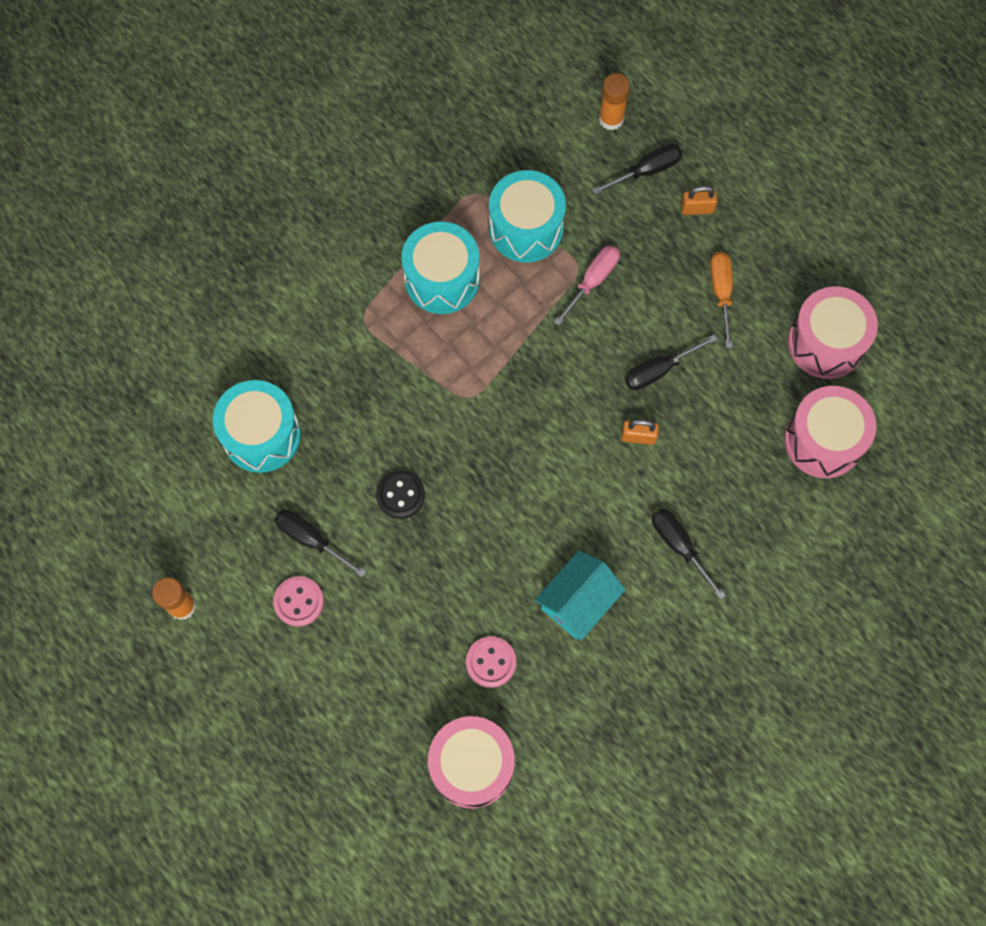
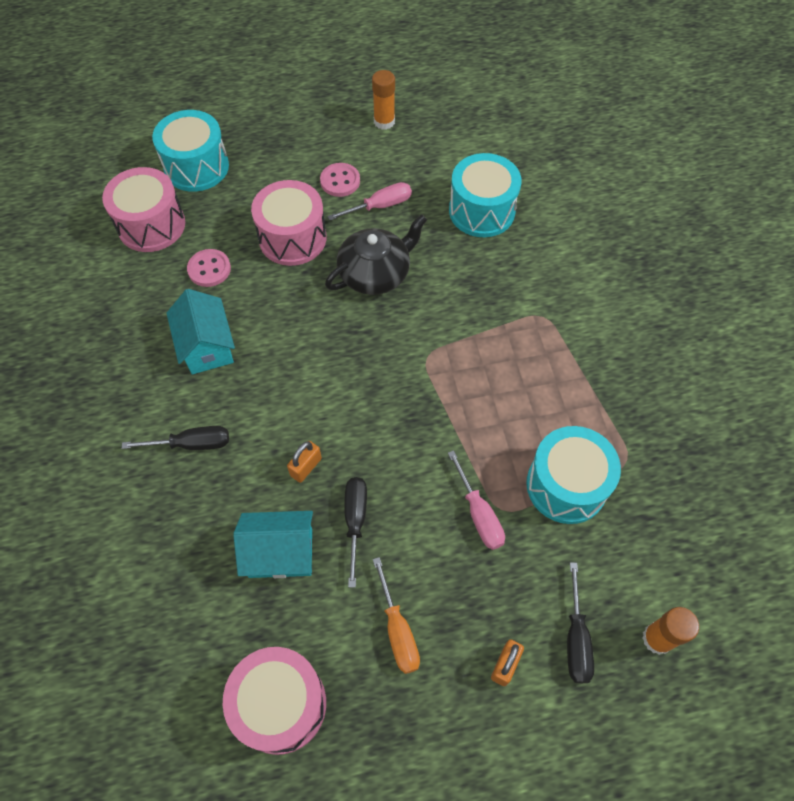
camera: 120 degrees right, 10 degrees down
(311, 540) = (380, 206): black screwdriver -> pink screwdriver
(400, 495) = (375, 273): black button -> black teapot
(442, 279) = (549, 390): turquoise drum -> turquoise drum (196, 167)
(721, 293) = (397, 630): orange screwdriver -> orange screwdriver turned 45 degrees clockwise
(721, 411) = (280, 553): none -> turquoise house
(823, 441) = (189, 631): pink drum -> pink drum (292, 238)

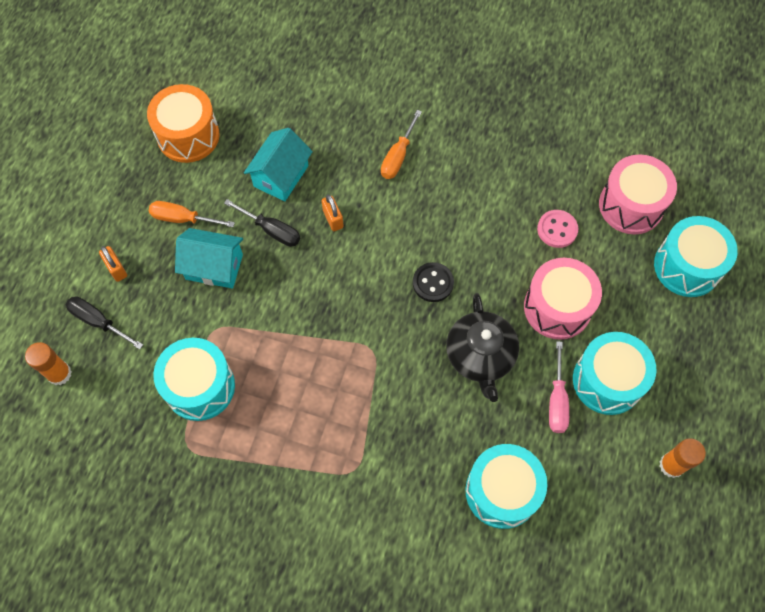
camera: 120 degrees right, 5 degrees up
(191, 444) = (398, 156): black screwdriver -> orange screwdriver
(207, 346) = (478, 198): turquoise house -> turquoise house (214, 267)
(280, 704) = (188, 136): pink drum -> orange drum
(326, 341) = (433, 283): none -> black button
(340, 181) = (607, 381): pink button -> turquoise drum
(478, 513) = (222, 312): pink screwdriver -> none

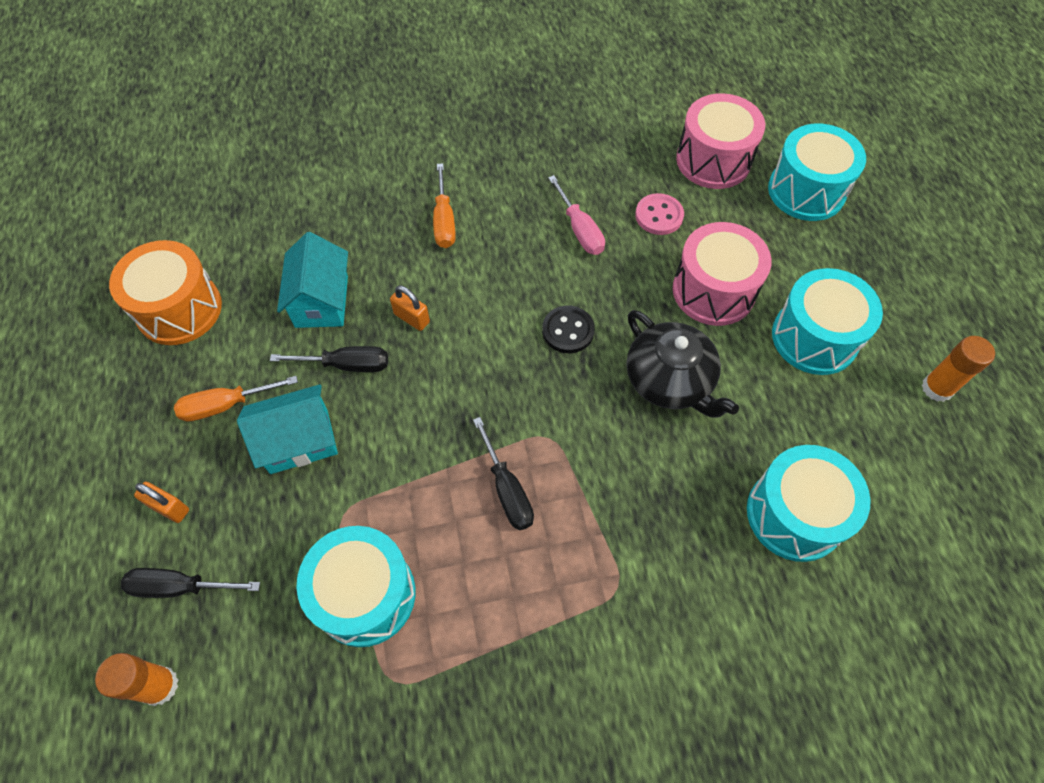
camera: 30 degrees left, 5 degrees down
(324, 369) = (507, 489): none -> black screwdriver
(557, 400) = (780, 384): pink screwdriver -> pink screwdriver (579, 229)

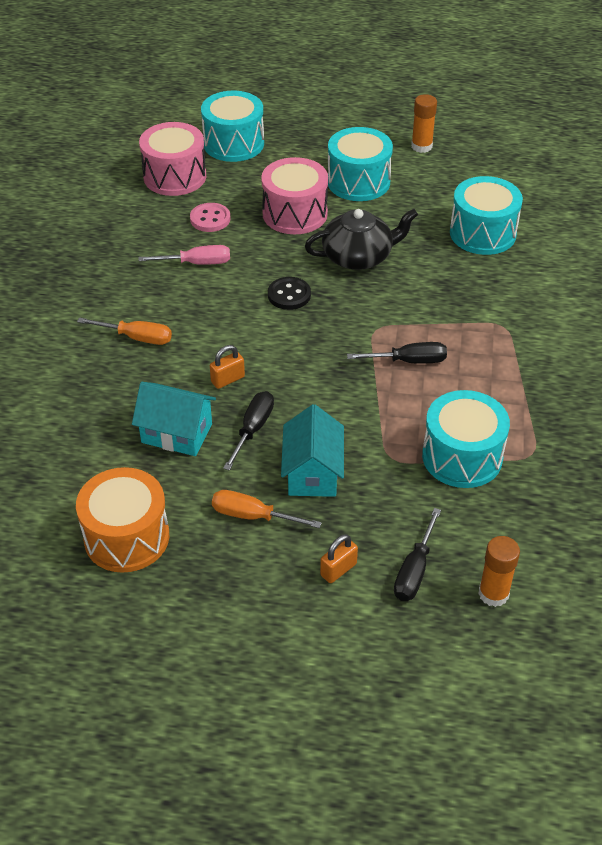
camera: 70 degrees left, 15 degrees down
(226, 405) = (253, 516): orange screwdriver -> orange screwdriver turned 105 degrees clockwise

